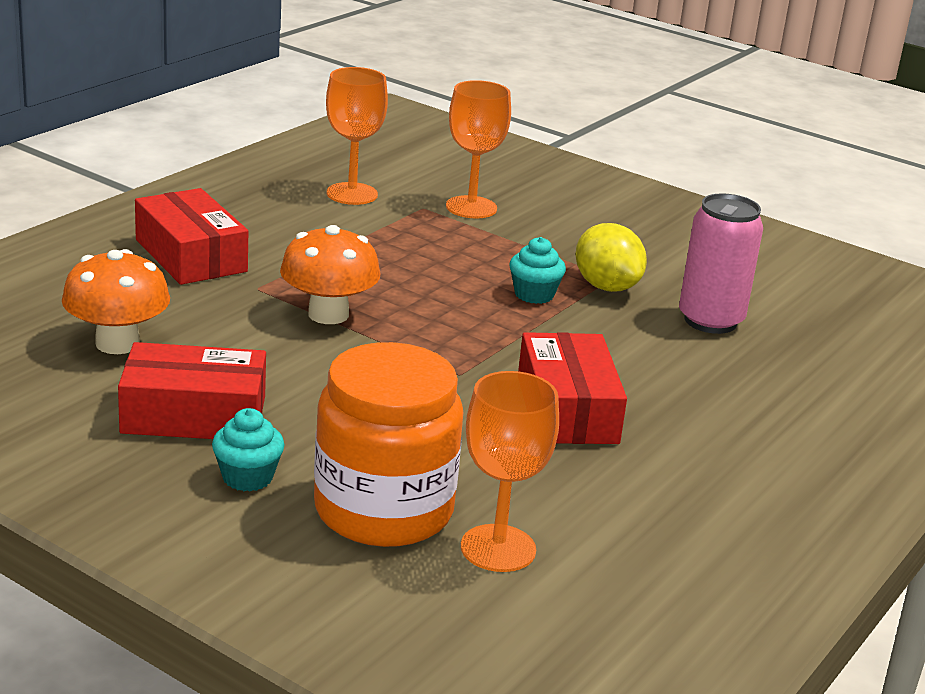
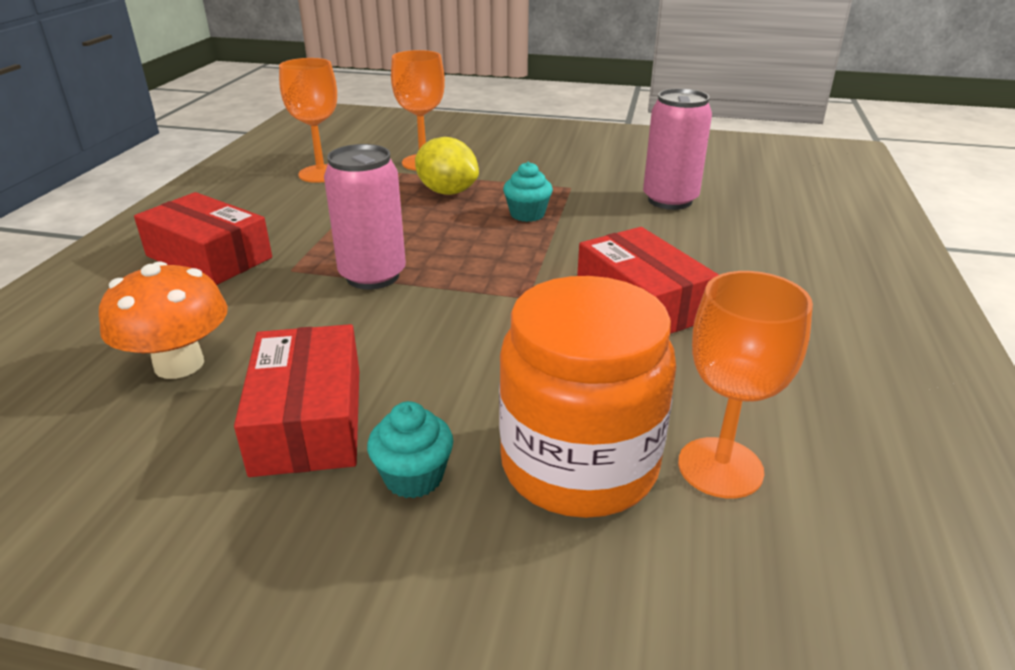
camera: 20 degrees left, 5 degrees up
(194, 414) = (308, 420): red box -> red box turned 75 degrees counterclockwise
(328, 314) = (372, 276): orange mushroom -> pink can
(606, 287) = (574, 195): yellow lemon -> yellow lemon (447, 192)

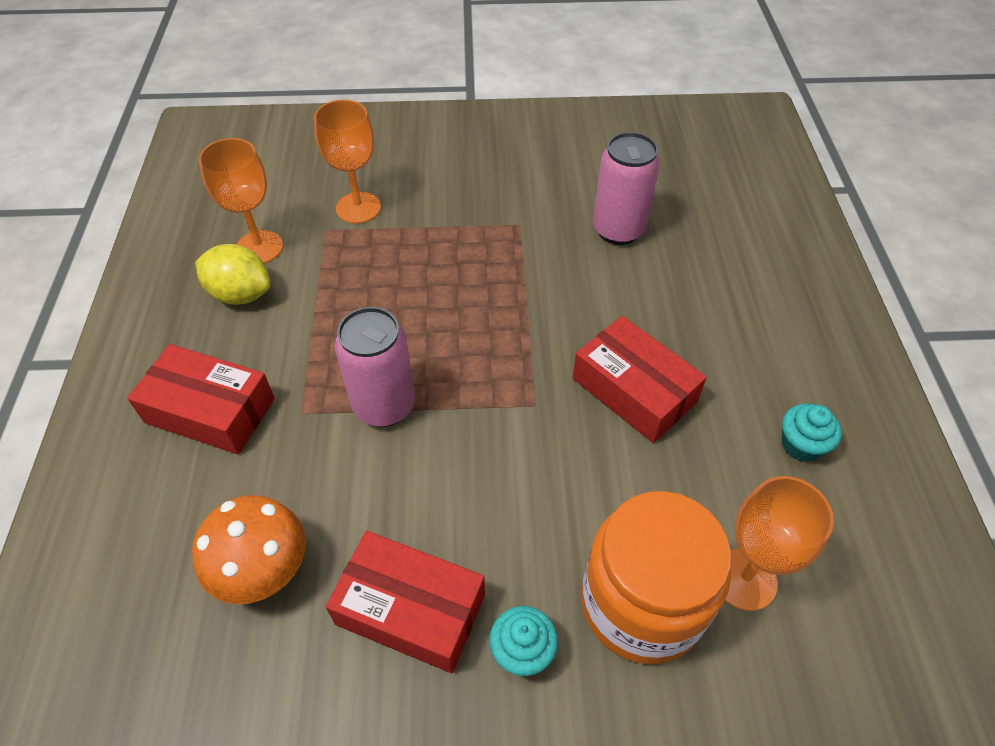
camera: 15 degrees left, 20 degrees up
(308, 420) = (410, 609): red box -> red box turned 45 degrees counterclockwise
(447, 192) = (403, 256): yellow lemon -> yellow lemon (240, 294)
(527, 214) = (493, 279): turquoise cupcake -> turquoise cupcake (801, 445)

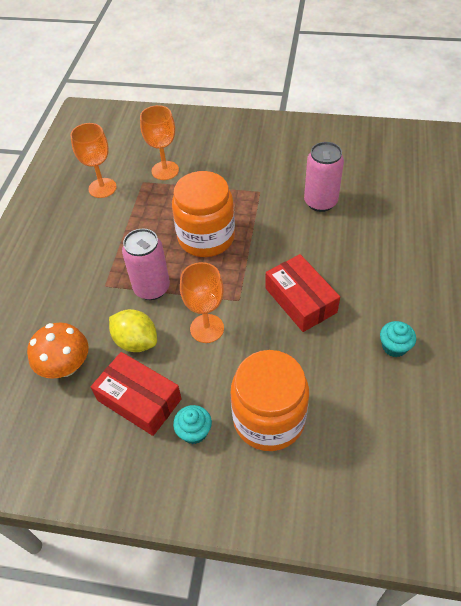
camera: 15 degrees right, 0 degrees up
(210, 410) = (56, 277): red box -> none
(240, 294) = (86, 214): yellow lemon -> yellow lemon (136, 341)
(453, 308) = (206, 237): none -> orange jar
(744, 579) = (333, 416): orange goblet -> orange goblet (207, 328)

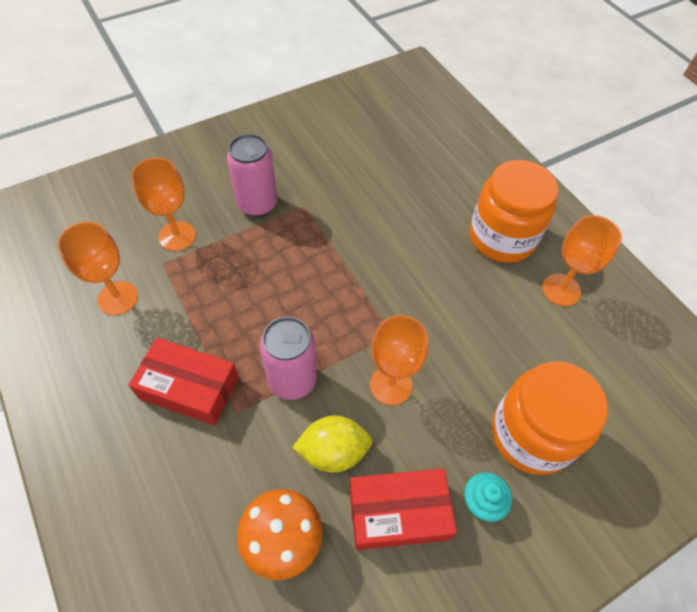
camera: 45 degrees left, 5 degrees up
(206, 237) = (296, 287): orange jar -> orange jar (502, 237)
(300, 300) = (447, 296): red box -> red box (189, 388)
(320, 202) = (373, 185): pink can -> pink can (257, 204)
(394, 347) = (561, 290): turquoise cupcake -> orange goblet

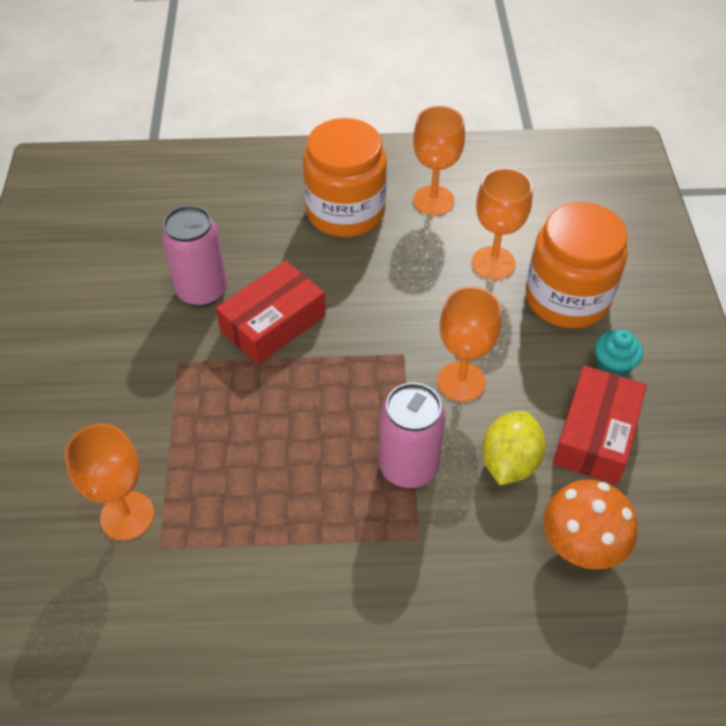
camera: 60 degrees left, 5 degrees down
(118, 298) = (181, 619): orange goblet -> orange goblet (493, 263)
(189, 388) = (362, 575): red box -> red box (273, 323)
(257, 204) = (141, 408): pink can -> pink can (202, 291)

